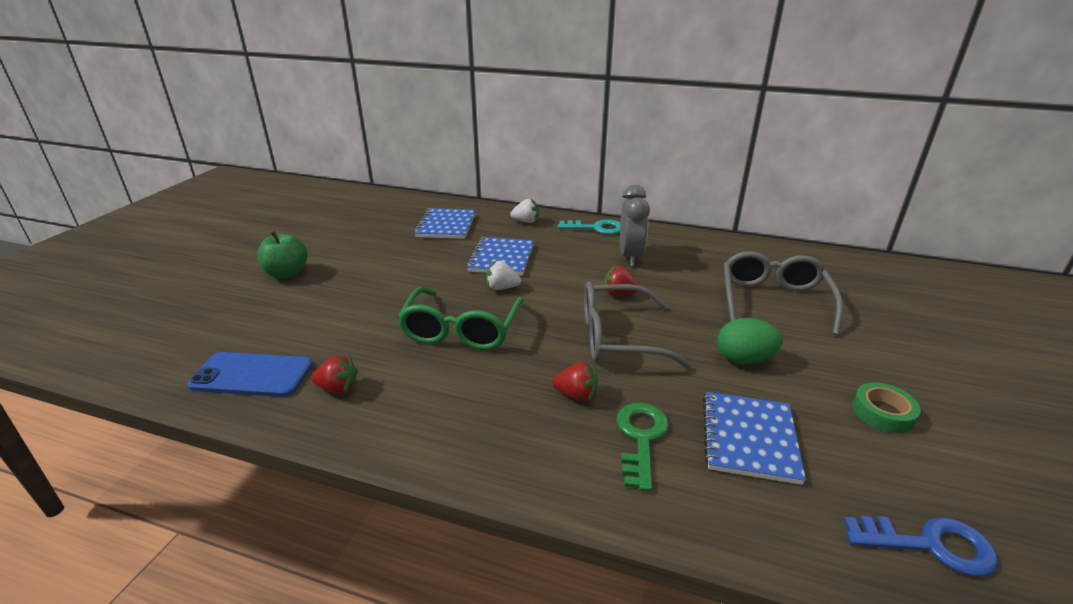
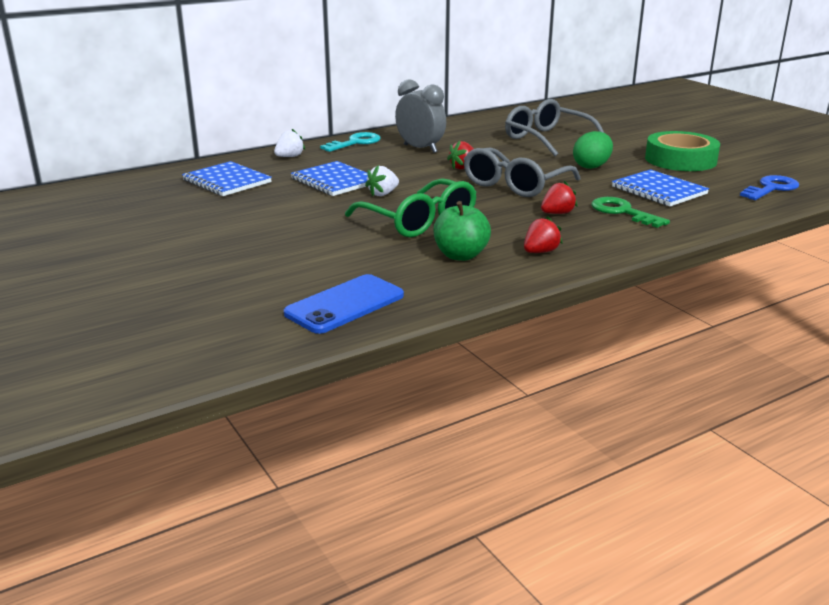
camera: 50 degrees left, 5 degrees down
(287, 273) = (173, 259): green apple -> green apple (461, 255)
(338, 388) = (425, 277): red strawberry -> red strawberry (540, 252)
(883, 412) = (680, 160): green tape -> green tape, size x1.85

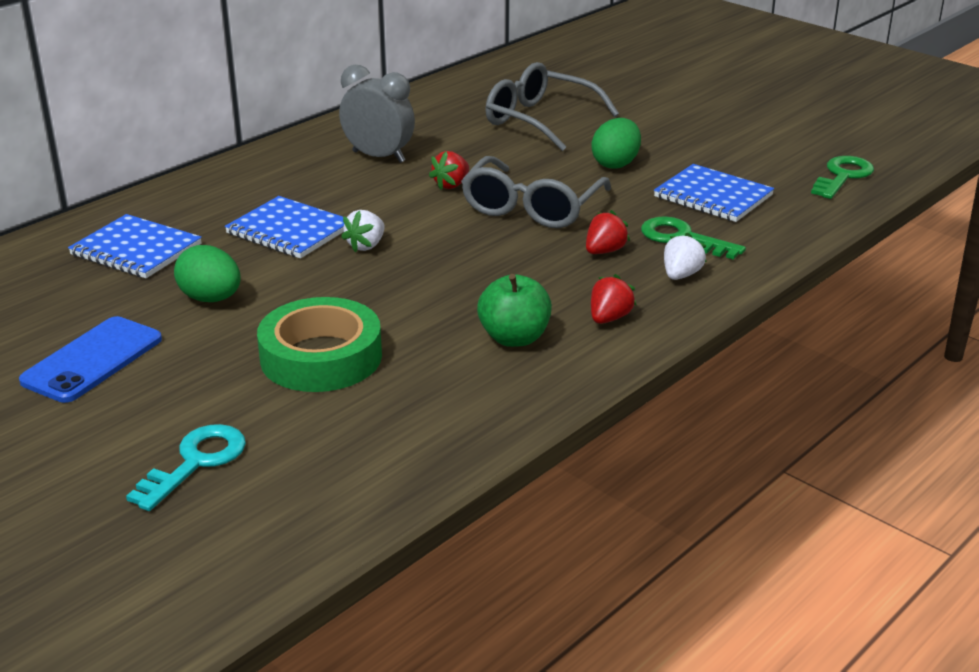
camera: 15 degrees left, 5 degrees up
(259, 211) = (211, 299): none -> green egg
(289, 157) = (202, 192): white strawberry -> white strawberry (681, 275)
(345, 304) = (405, 440): blue phone -> blue phone (92, 360)
(355, 143) = (283, 155): turquoise key -> turquoise key (195, 463)
(418, 221) = (435, 288): green glasses -> none
(680, 160) = (720, 139): green tape -> green tape (321, 357)
(771, 188) = (842, 176): blue key -> green key

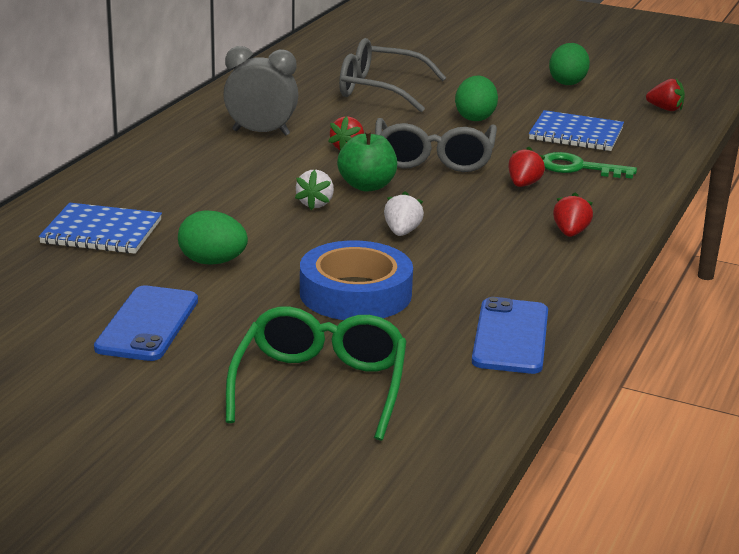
camera: 20 degrees left, 5 degrees down
(195, 463) = (320, 387): turquoise key -> green glasses
(289, 230) = (233, 200): blue notebook -> none
(321, 357) = (355, 293): green tape -> blue tape
(440, 437) = (510, 337): none -> blue phone
(514, 338) = (506, 257): green apple -> green apple (367, 186)
(681, 275) = (600, 195): white strawberry -> white strawberry (402, 232)
(754, 131) = (567, 82): none -> green egg
(842, 176) = (665, 109): green key -> red strawberry

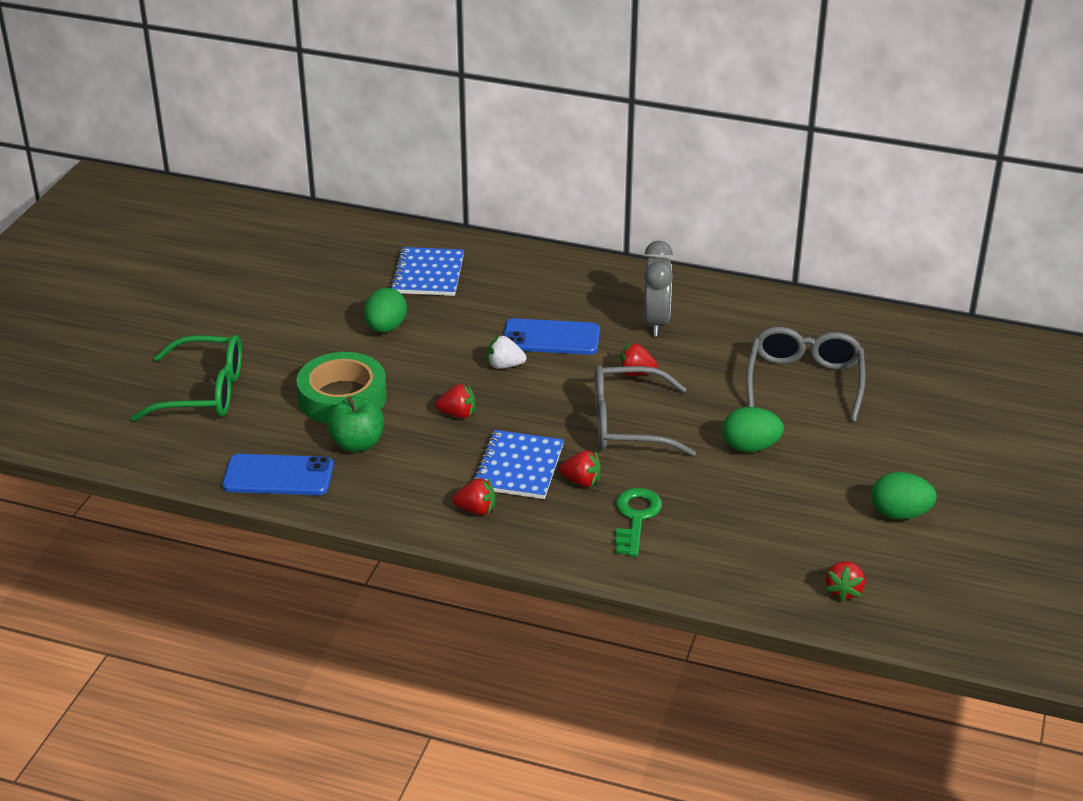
camera: 85 degrees right, 10 degrees up
(147, 324) = (286, 313): blue phone -> blue phone (551, 338)
(355, 293) = (342, 397): blue tape -> green tape
(367, 186) = (550, 390): green apple -> green apple (357, 443)
(402, 232) = (457, 414): white strawberry -> red strawberry
(576, 134) = (731, 517): blue notebook -> blue notebook (518, 467)

